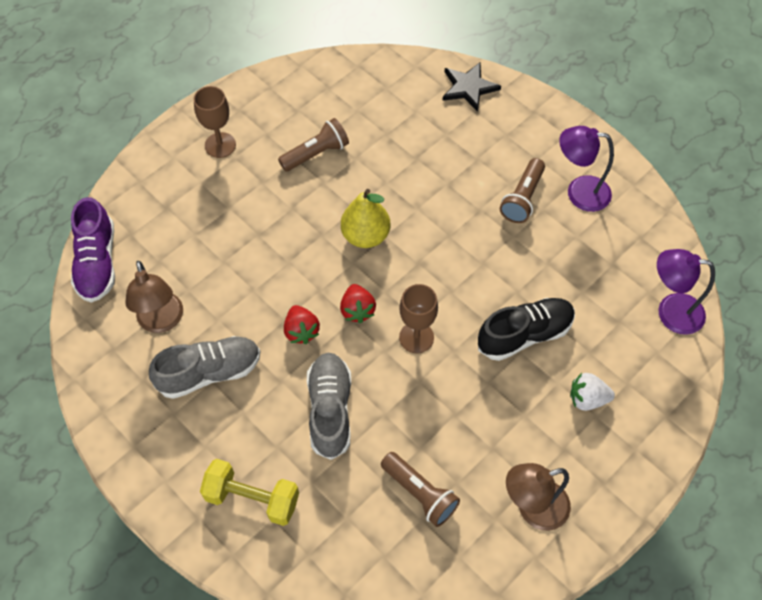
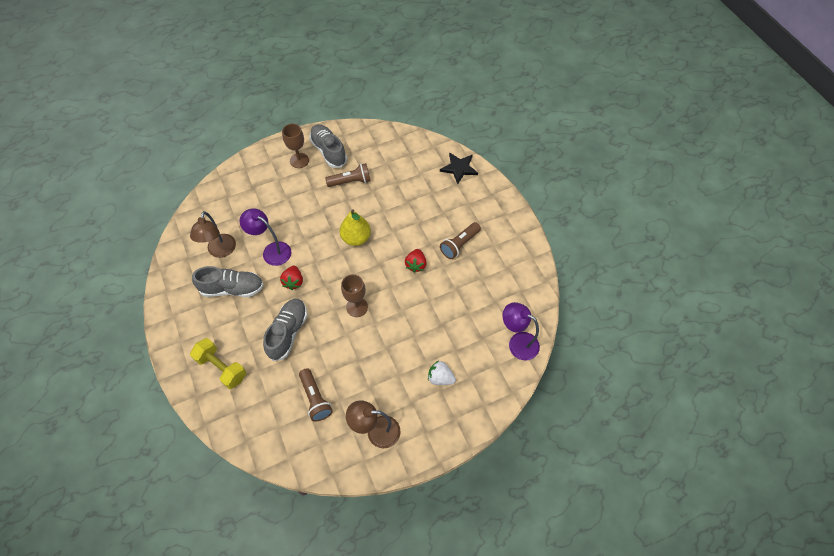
camera: 20 degrees right, 0 degrees up
(97, 263) = (202, 207): purple shoe -> none
(260, 118) = (328, 151): none -> grey shoe
(357, 310) = (331, 280): red strawberry -> red strawberry (416, 265)
(525, 335) = (421, 327): black shoe -> none
(579, 192) = (496, 251): purple lamp -> purple lamp (272, 251)

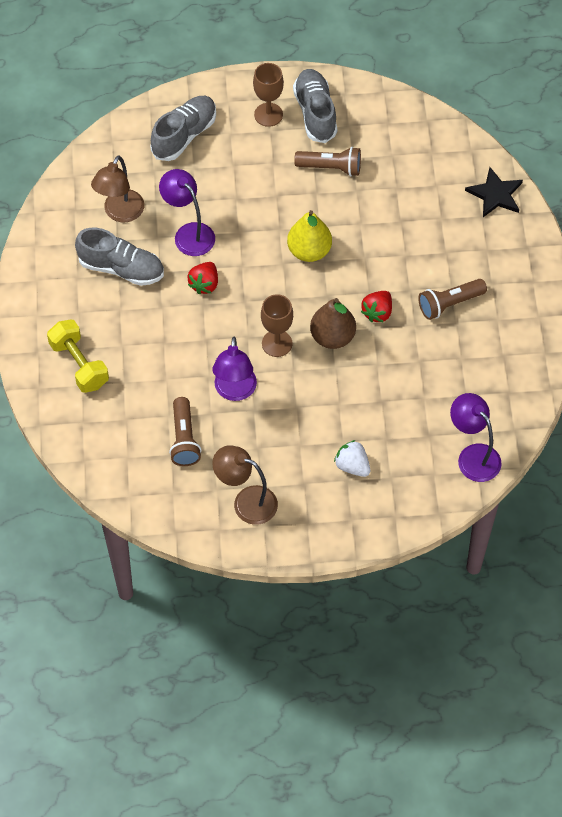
camera: 20 degrees right, 0 degrees up
(288, 332) = (176, 347): grey shoe -> grey shoe (184, 135)
(339, 351) = (235, 391): none -> purple lamp
(392, 290) = (332, 337): none -> brown pear

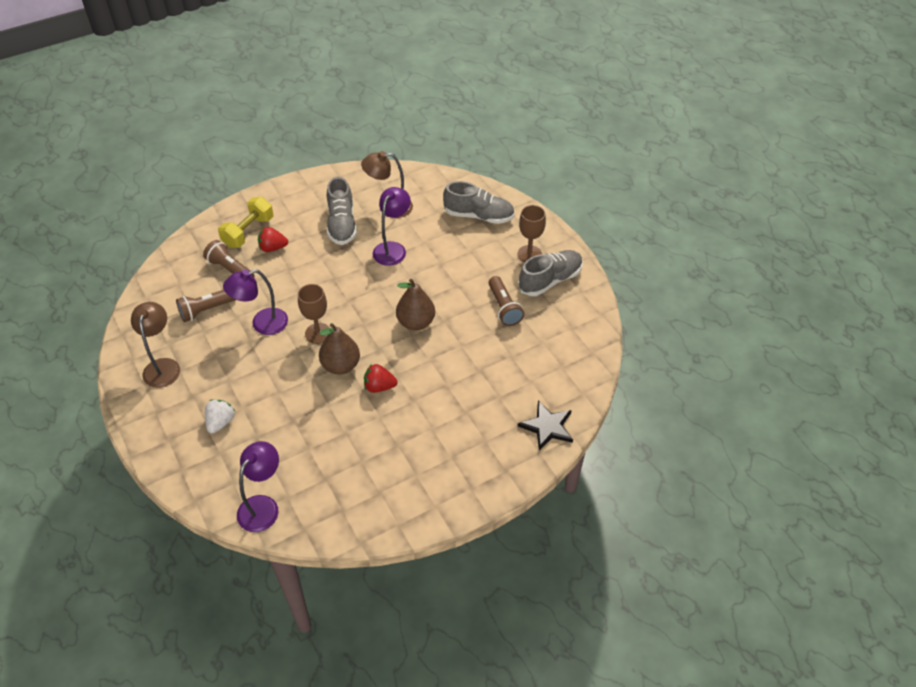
camera: 65 degrees right, 10 degrees down
(204, 284) = (351, 273): red strawberry -> red strawberry (273, 248)
(309, 251) = (416, 322): yellow pear -> brown pear
(449, 304) = (414, 433): brown flashlight -> brown flashlight (230, 269)

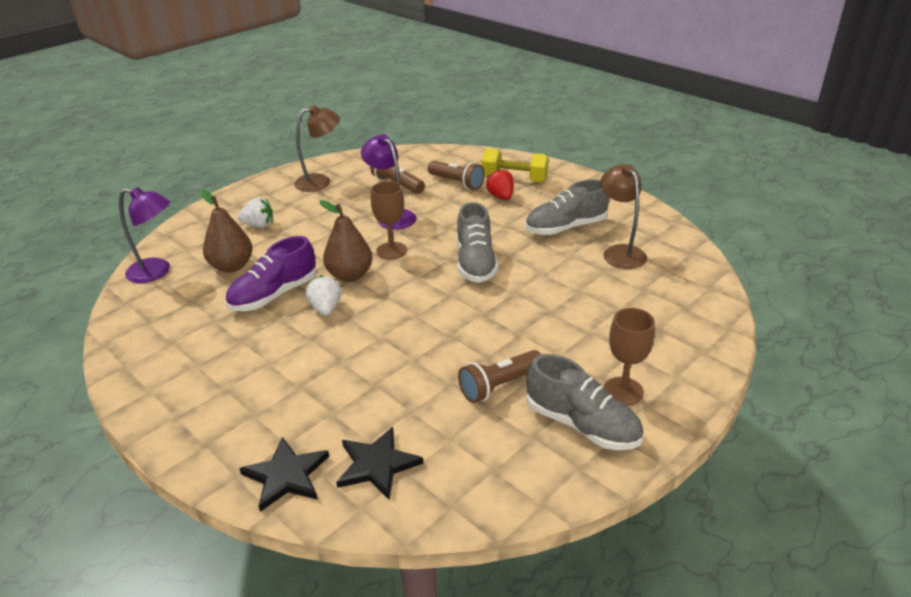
camera: 75 degrees right, 15 degrees down
(230, 269) = (457, 183): brown flashlight -> brown flashlight turned 105 degrees clockwise
(344, 419) = (274, 295): none -> purple shoe
(379, 386) = (326, 308): red strawberry -> white strawberry
(392, 248) = (551, 270): purple lamp -> none
(416, 322) = (437, 313): brown pear -> brown pear (232, 266)
(479, 216) = (664, 326): grey shoe -> grey shoe (475, 263)
(552, 380) = (377, 465): none -> black star

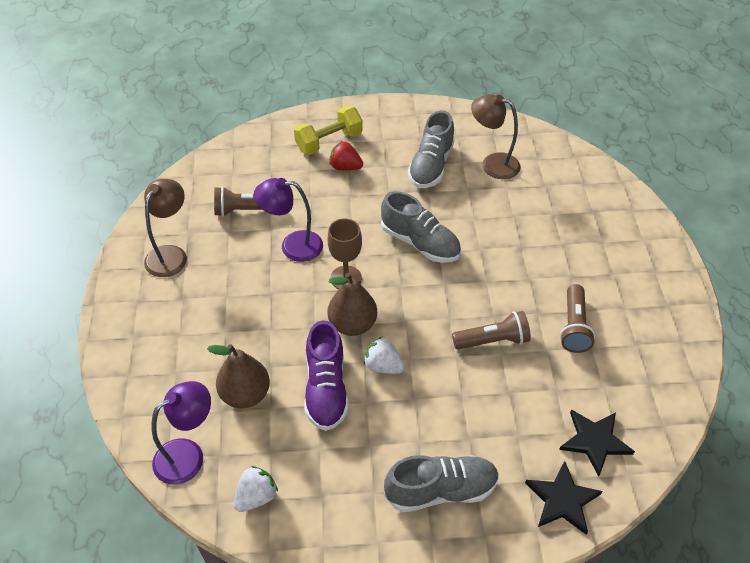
camera: 50 degrees left, 15 degrees up
(259, 225) = (195, 339): white strawberry -> white strawberry (256, 497)
(457, 183) = (290, 175): brown flashlight -> brown flashlight (492, 340)
(582, 425) = (647, 313): grey shoe -> grey shoe (441, 490)
(623, 391) = (634, 272): brown goblet -> none

